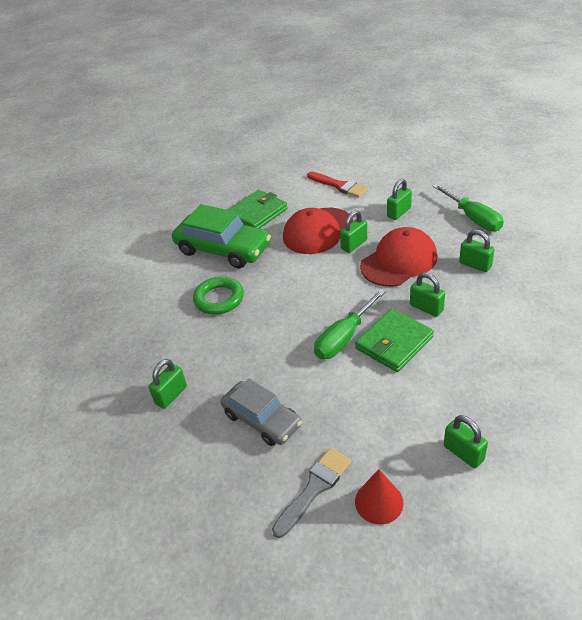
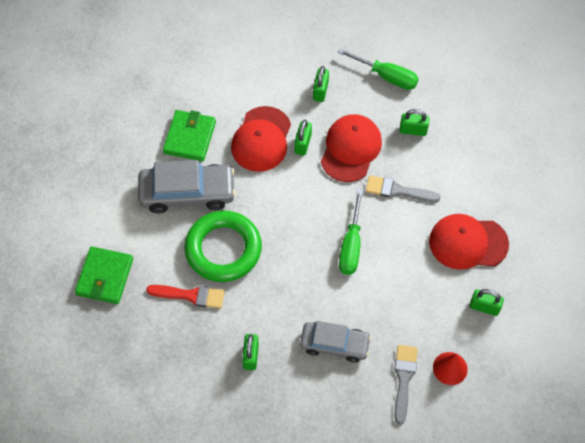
camera: 35 degrees left, 20 degrees up
(219, 299) = (223, 249): green ring -> green ring, size x1.62
(223, 249) = (187, 193): green car -> grey car
(339, 186) = (247, 74): red brush -> red brush (190, 295)
(394, 343) = (391, 235): green wallet -> green wallet (105, 277)
(426, 308) = (397, 190): green padlock -> grey brush
(480, 380) = (468, 243): none -> red cap

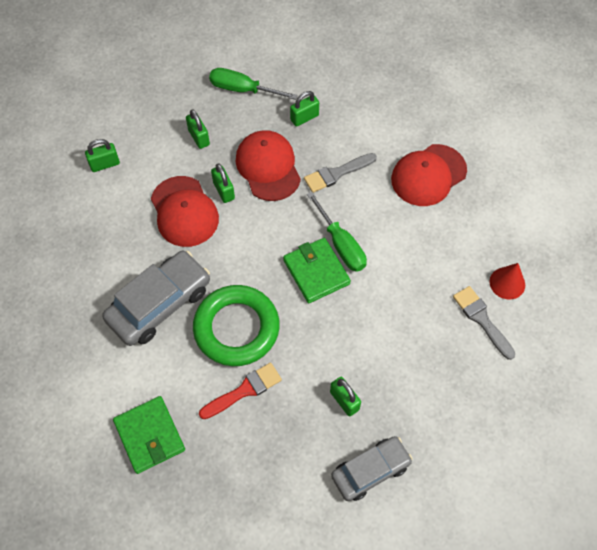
camera: 40 degrees left, 0 degrees up
(189, 137) = (117, 255): green wallet -> green wallet (316, 272)
(334, 344) = (403, 335): grey car -> grey car (370, 471)
(386, 76) = (243, 89): green screwdriver -> green screwdriver turned 150 degrees counterclockwise
(484, 307) = (487, 215): green padlock -> green padlock (105, 164)

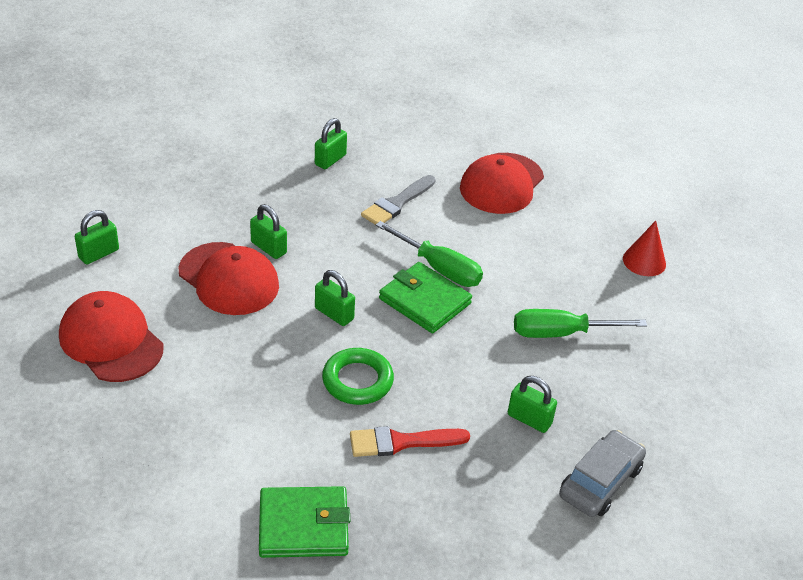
camera: 25 degrees left, 20 degrees down
(150, 435) = (303, 525): green wallet -> green wallet turned 45 degrees counterclockwise
(159, 304) = (244, 380): grey car -> none
(199, 137) = (210, 203): green padlock -> green padlock (334, 314)
(236, 328) = (357, 380): green ring -> green ring, size x0.62
(243, 89) = (242, 148): green screwdriver -> green screwdriver (561, 333)
(244, 390) = (401, 442): red brush -> red brush turned 135 degrees counterclockwise
(268, 167) = (311, 214): red cap -> red cap (111, 341)
(481, 319) = (637, 301): grey brush -> none

